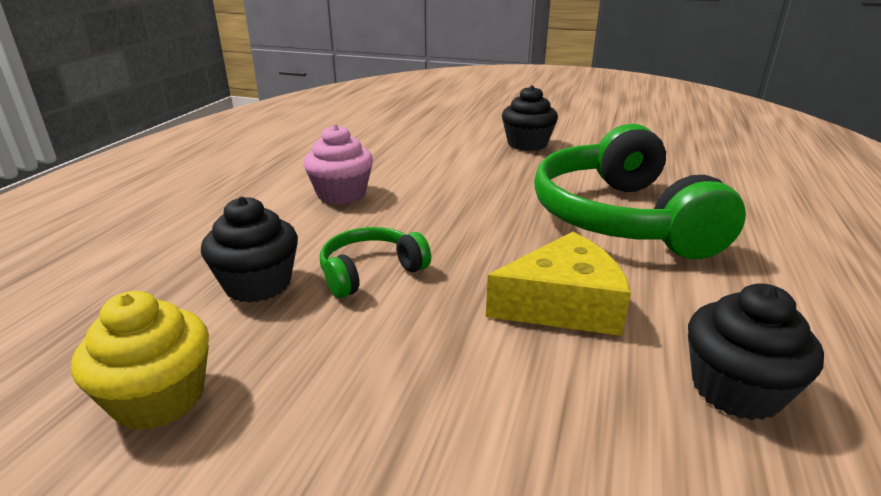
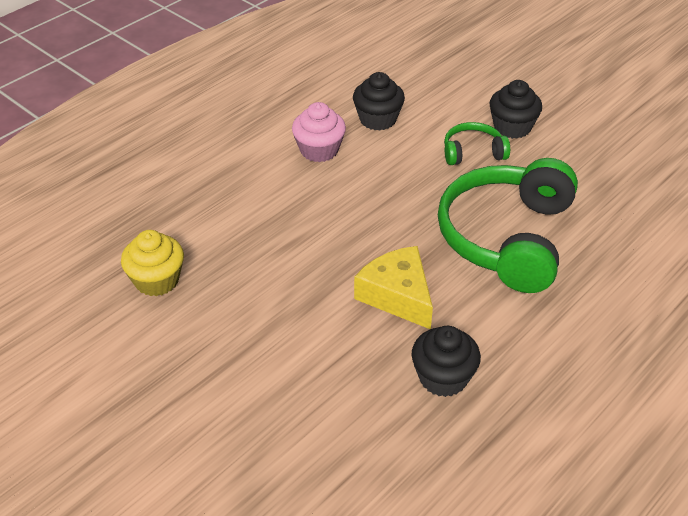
camera: 25 degrees right, 15 degrees up
(258, 284) = (229, 221): black cupcake -> black cupcake (378, 119)
(371, 272) = (298, 232): green headphones -> green headphones (473, 152)
(563, 305) = (397, 295): yellow cheese -> yellow cheese turned 135 degrees counterclockwise

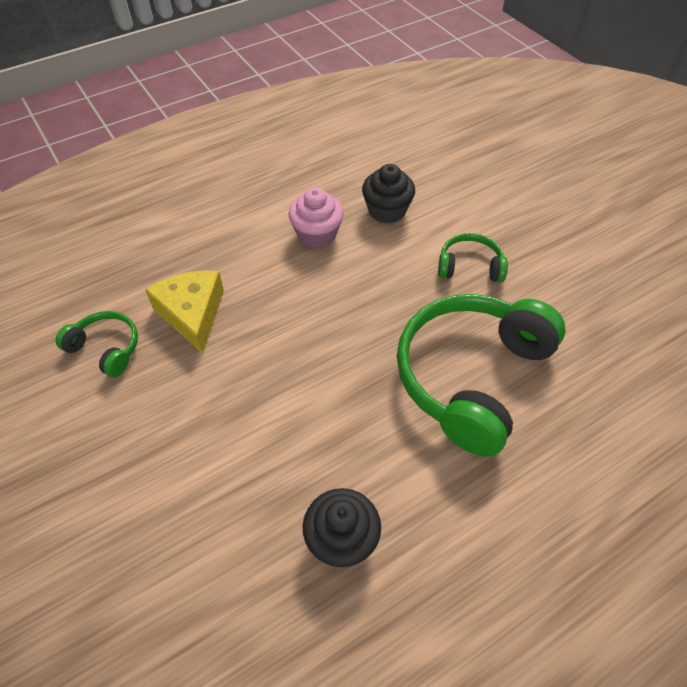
camera: 15 degrees right, 10 degrees up
(157, 280) = (106, 348): yellow cupcake -> green headphones
(397, 295) = (331, 421): yellow cheese -> yellow cheese (192, 314)
(512, 127) = (520, 245): black cupcake -> none

